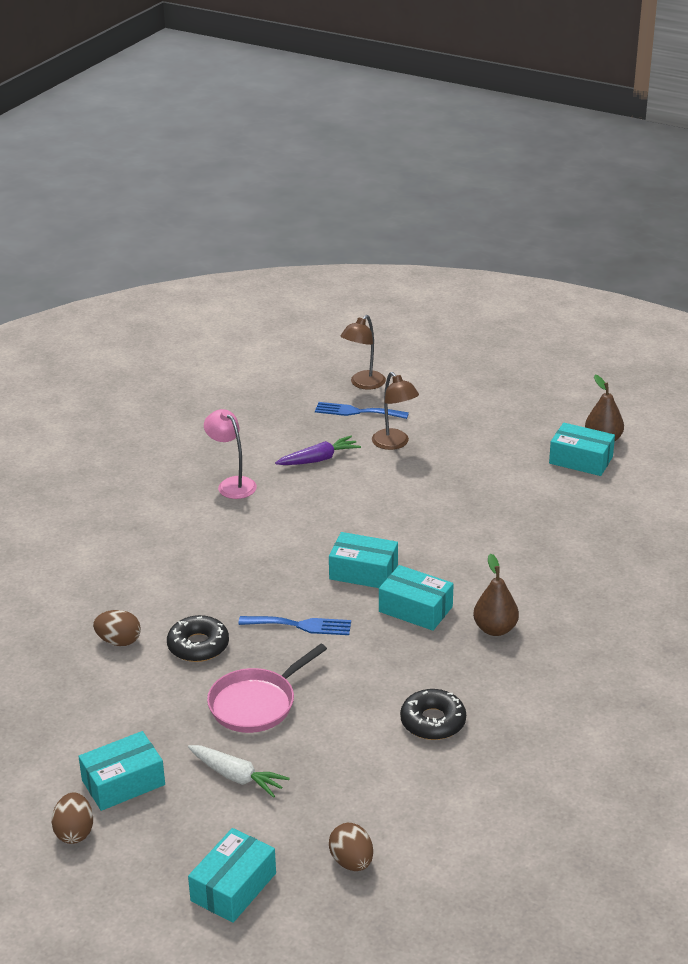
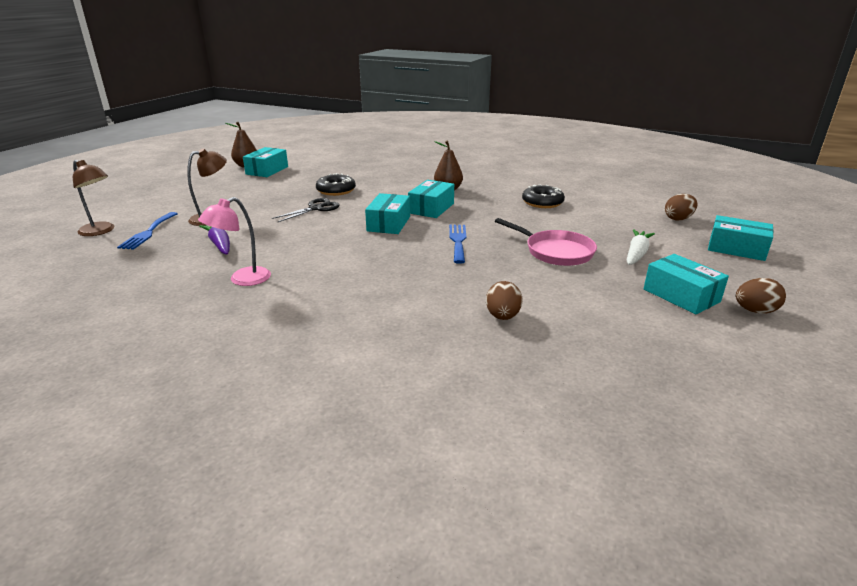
camera: 95 degrees left, 5 degrees down
(198, 646) = (496, 278): black donut -> black donut (336, 190)
(421, 513) = (316, 208): none -> black scissors

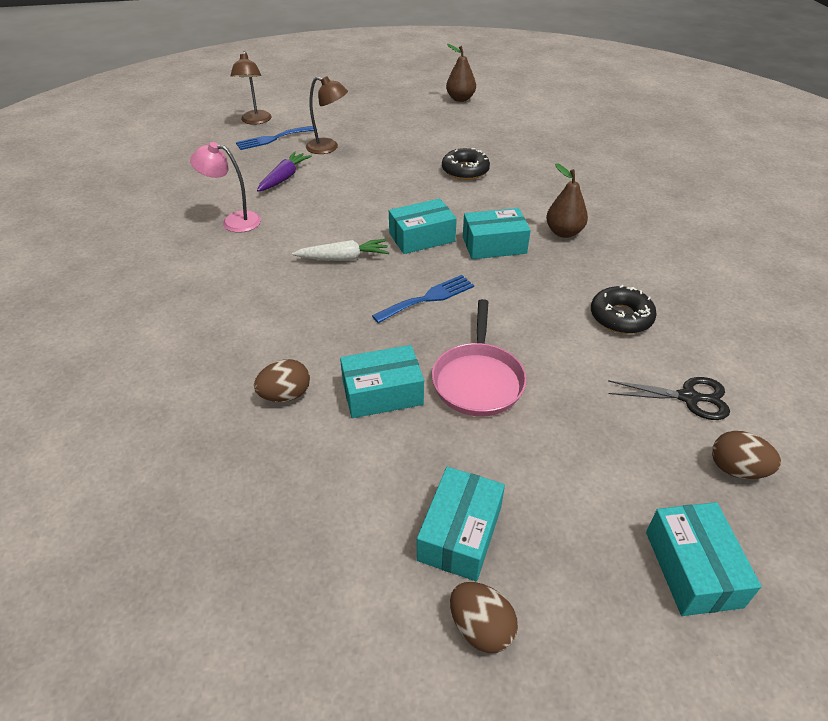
camera: 55 degrees right, 15 degrees up
(267, 170) = (463, 113): turquoise box -> turquoise box (382, 393)
(316, 208) = (408, 182): black scissors -> black scissors (688, 398)
(636, 254) = (549, 455): white carrot -> white carrot (343, 258)

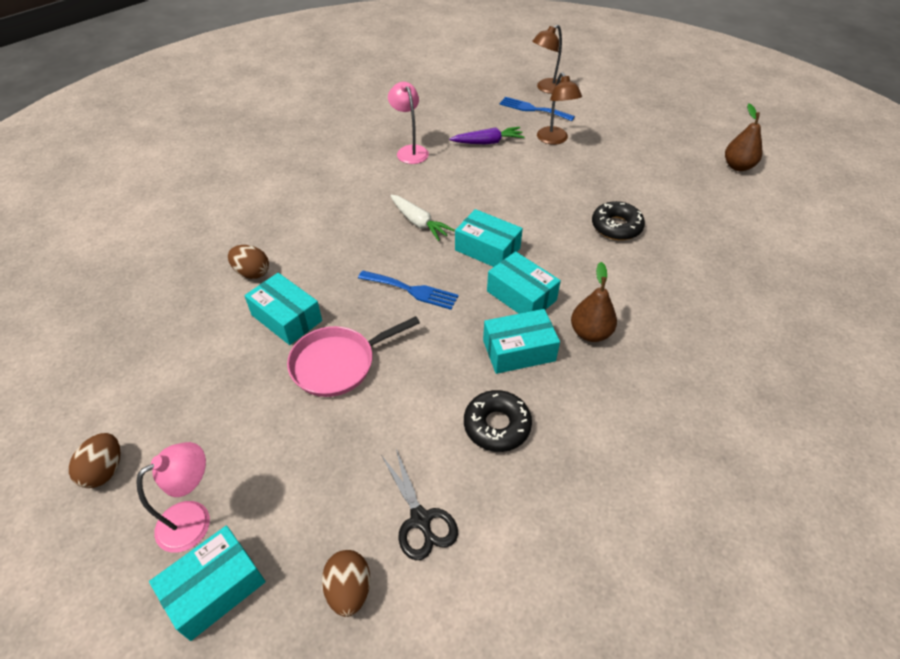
camera: 55 degrees right, 5 degrees up
(460, 533) = (178, 423): turquoise box -> turquoise box (519, 350)
(600, 559) = (194, 519): none -> pink lamp

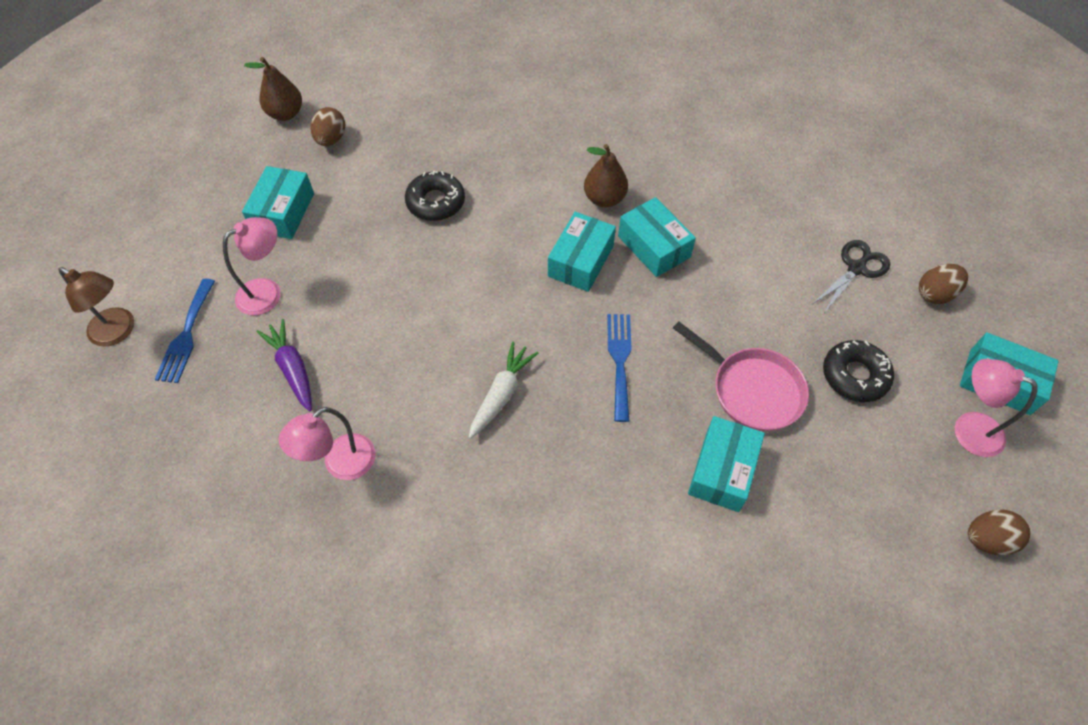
camera: 110 degrees left, 10 degrees up
(252, 273) = (675, 552): brown egg -> brown egg (331, 139)
(487, 249) = (521, 309): turquoise box -> turquoise box (283, 212)
(497, 425) = (744, 242): black donut -> black donut (855, 376)
(554, 140) = (267, 292): brown lamp -> pink lamp

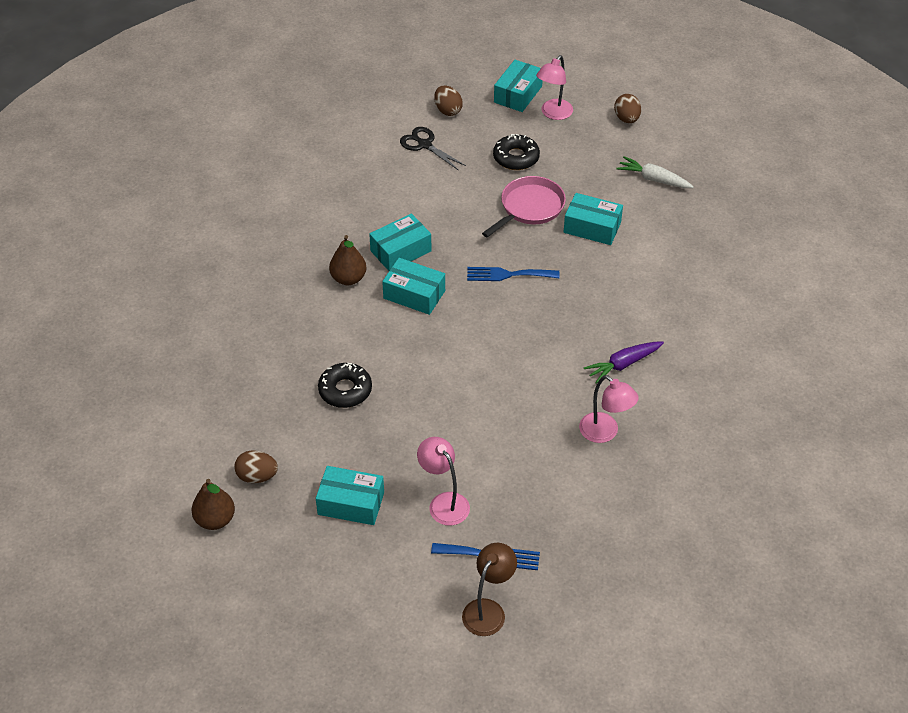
camera: 90 degrees left, 10 degrees down
(292, 369) = (523, 473): purple carrot -> purple carrot (623, 364)
(501, 394) = (540, 341): white carrot -> white carrot (653, 179)

